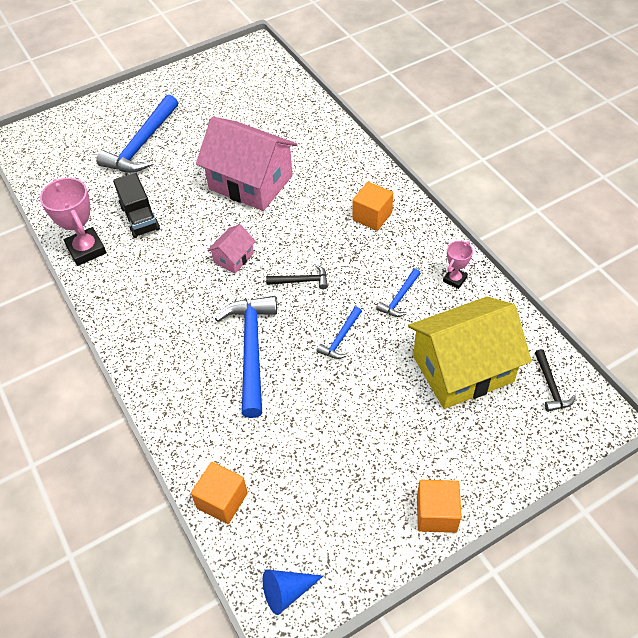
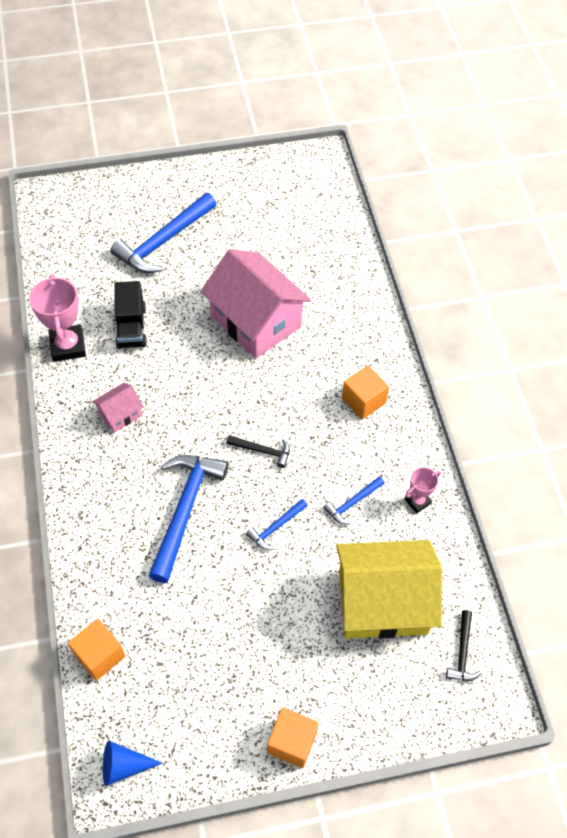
camera: 15 degrees right, 5 degrees up
(233, 258) = (206, 402): pink house -> pink house (120, 414)

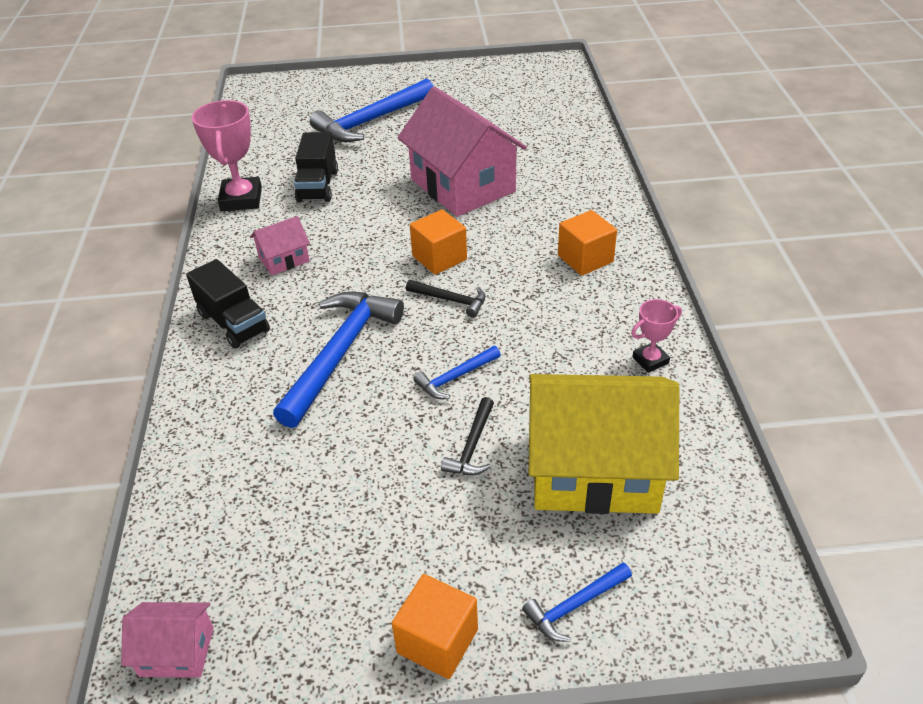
camera: 10 degrees right, 15 degrees down
(94, 485) = (233, 323): none -> black truck
(99, 655) = (184, 505): orange cube -> orange cube (439, 258)
(124, 766) = (176, 651): blue cone -> pink house
(352, 503) = (561, 357): blue hammer -> blue hammer (574, 606)
(462, 652) = (711, 540): black hammer -> black hammer (472, 446)

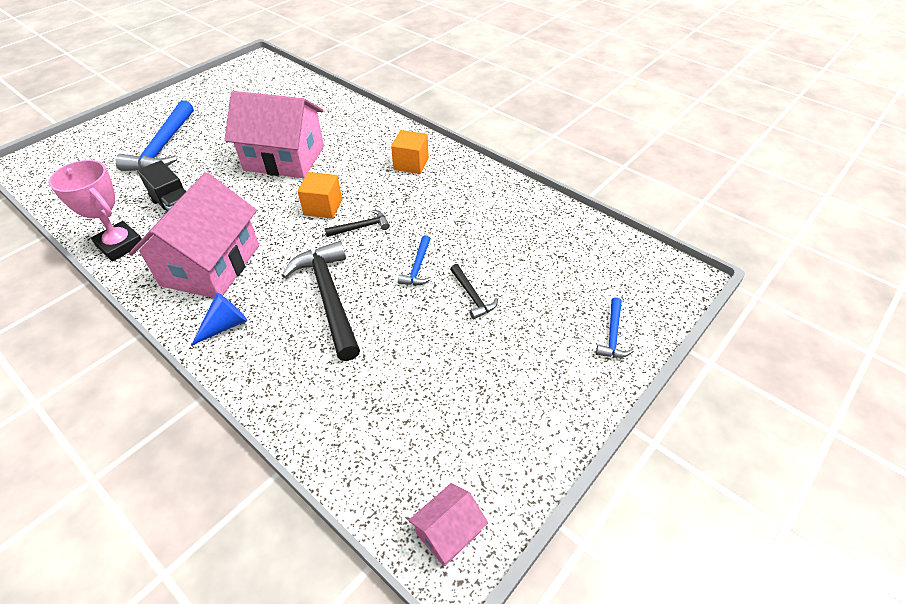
camera: 45 degrees left, 5 degrees up
(233, 323) = (225, 325): black truck -> blue cone
(284, 259) = (211, 265): pink house -> pink house, size x2.22
(340, 353) = (329, 297): blue hammer -> black hammer
(437, 641) = (576, 402): orange cube -> none
(594, 470) = (545, 267): yellow house -> none
(650, 360) = (506, 197): pink trophy -> none

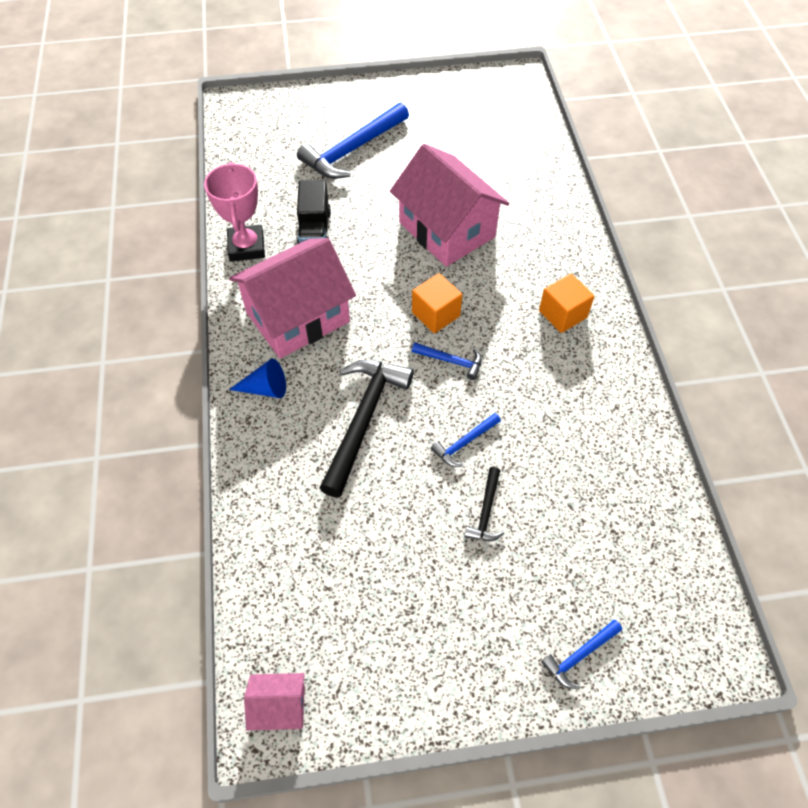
camera: 40 degrees right, 10 degrees up
(361, 227) = (451, 361): black hammer -> blue hammer

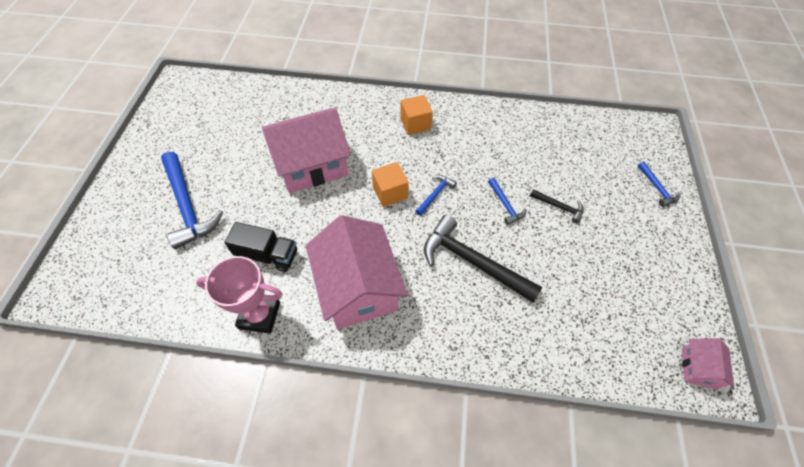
camera: 75 degrees left, 0 degrees up
(265, 388) = (425, 328): blue cone -> none

